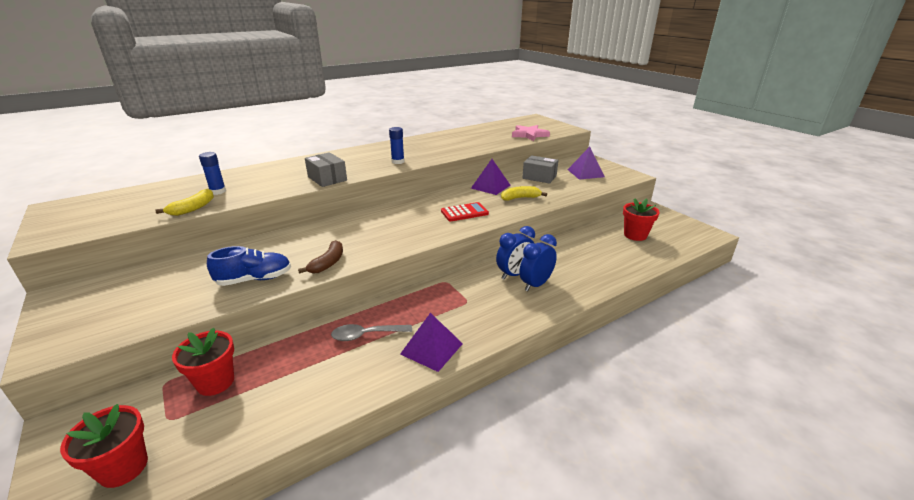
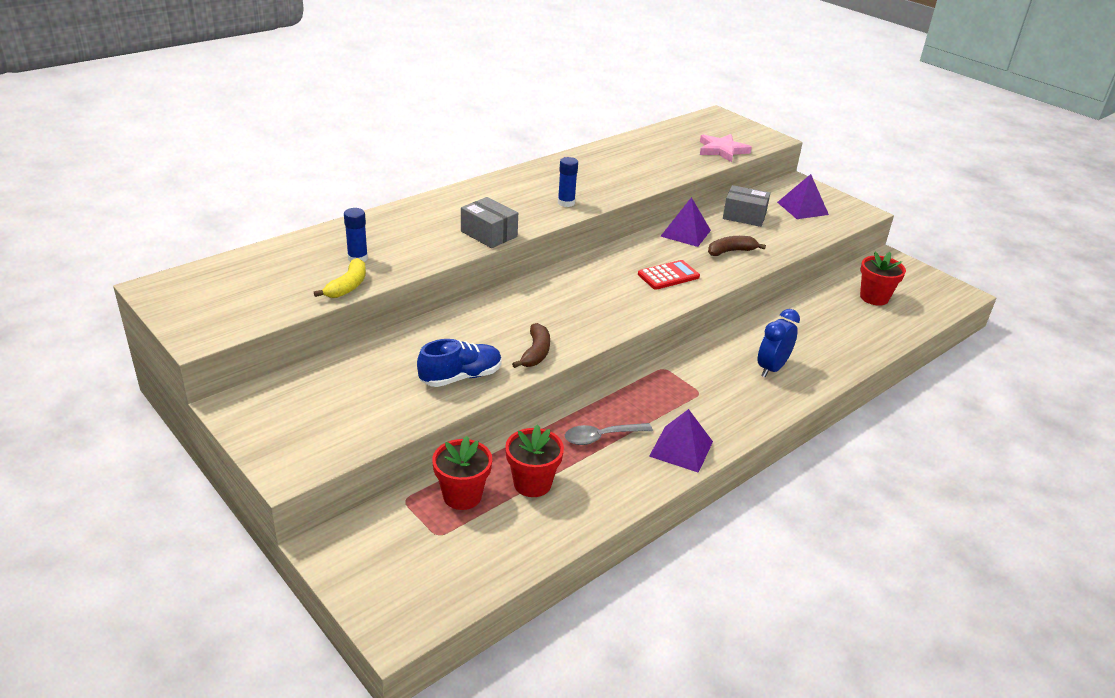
camera: 10 degrees left, 5 degrees up
(123, 467) = (426, 579): red flower pot -> red flower pot (532, 483)
(514, 274) = (743, 356): blue clock -> none
(520, 198) = (730, 251): yellow banana -> brown banana

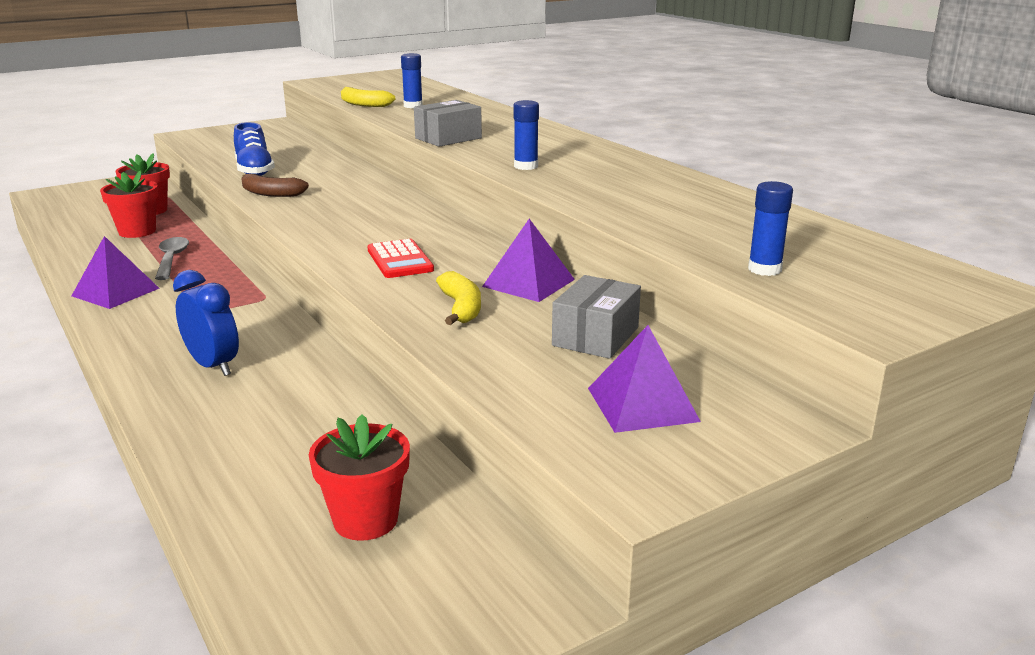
camera: 100 degrees right, 10 degrees down
(722, 150) = (764, 269): pink star -> blue glue stick
(730, 251) = (461, 308): brown banana -> yellow banana

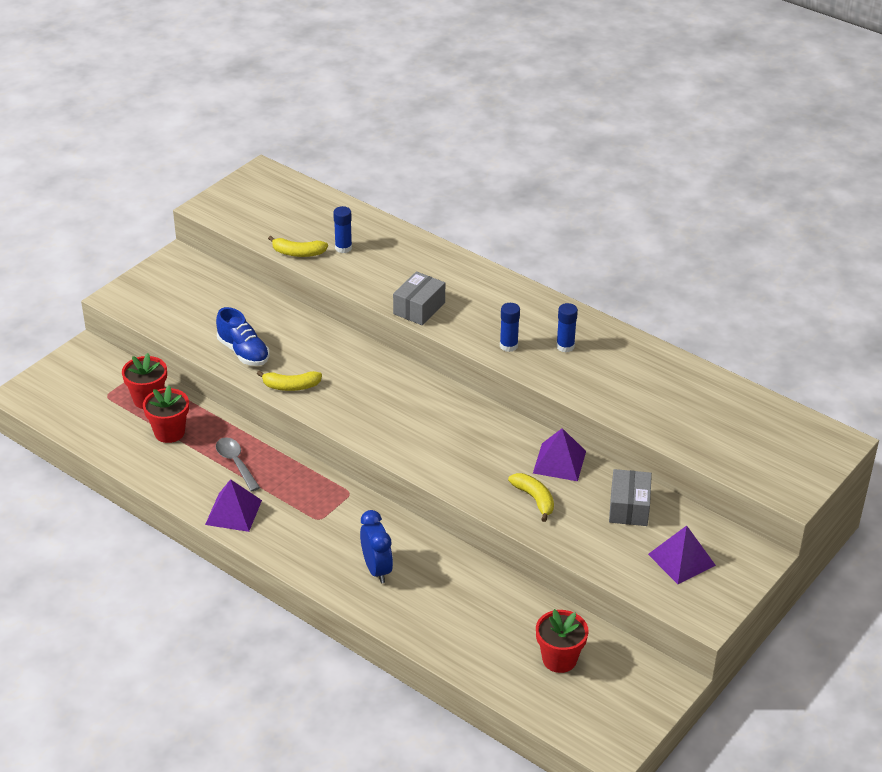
camera: 20 degrees left, 15 degrees up
(213, 366) = (376, 569): blue clock -> blue clock turned 45 degrees clockwise
(271, 193) = (291, 386): brown banana -> yellow banana
(400, 260) = (458, 455): red calculator -> none
(764, 269) = (721, 450): blue glue stick -> blue glue stick (565, 346)

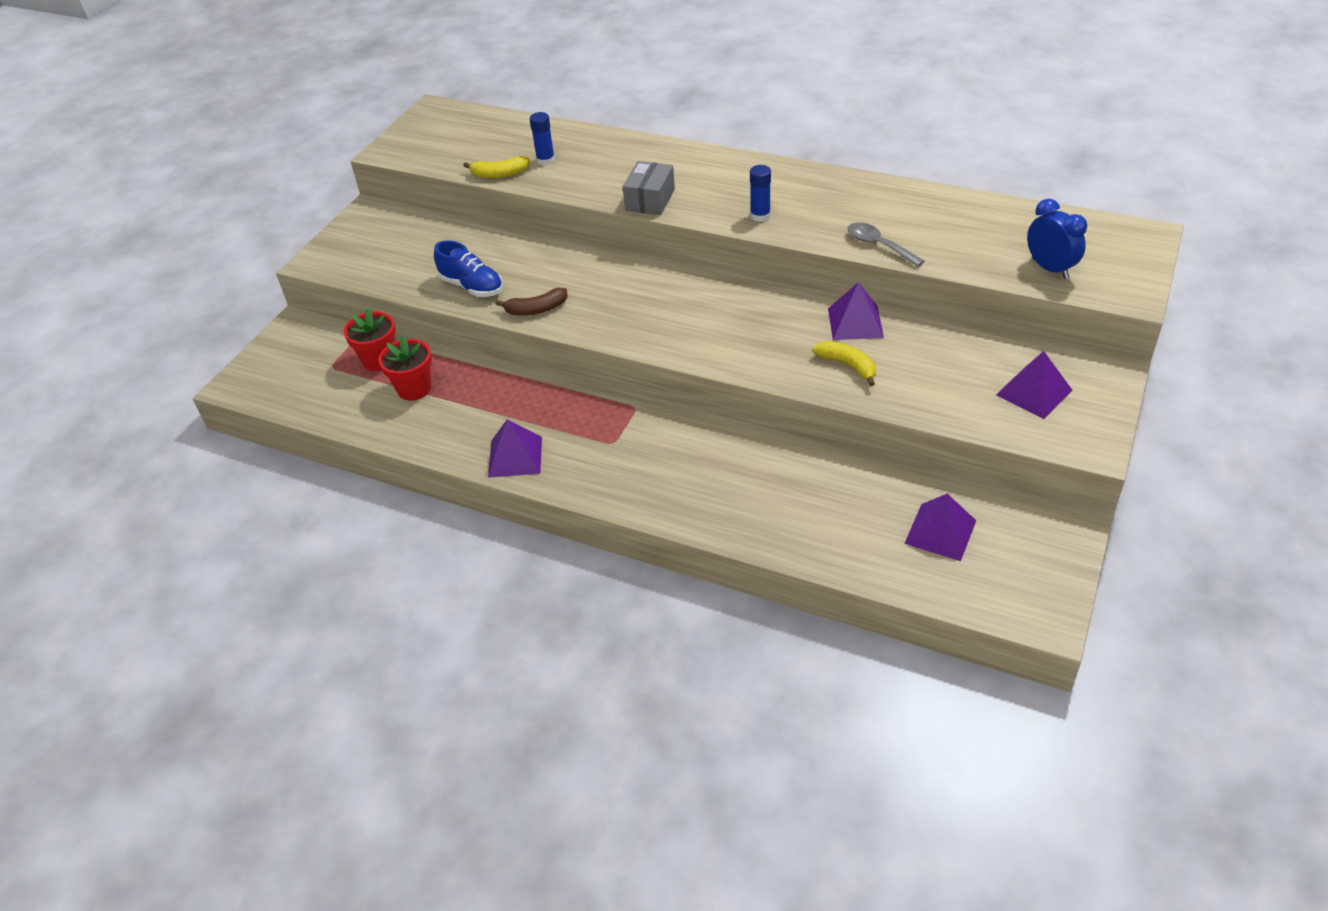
camera: 10 degrees left, 5 degrees up
(236, 463) = (499, 404): grey spoon -> grey spoon (878, 245)
(291, 386) = (536, 309): yellow banana -> brown banana
(376, 569) = (698, 481): blue clock -> blue clock (1050, 268)
(559, 659) = (940, 532): red flower pot -> purple pyramid
(565, 346) = (819, 204): blue glue stick -> none
(629, 507) = (951, 352): grey box -> none

